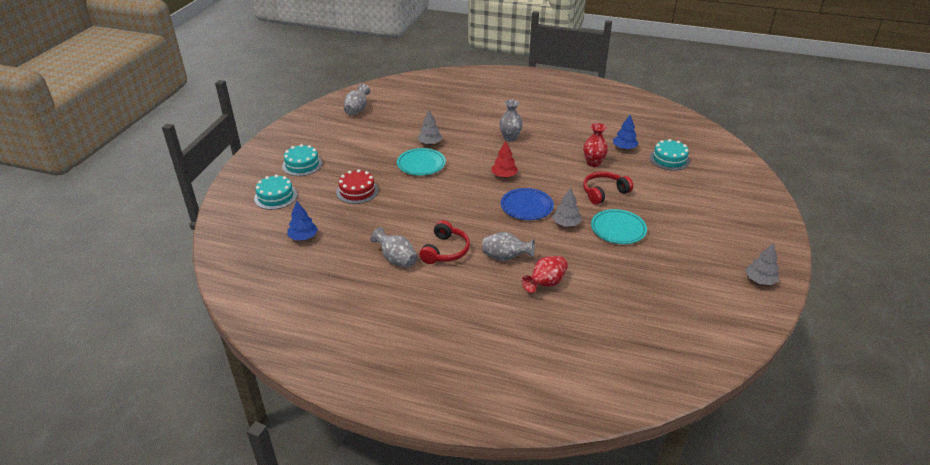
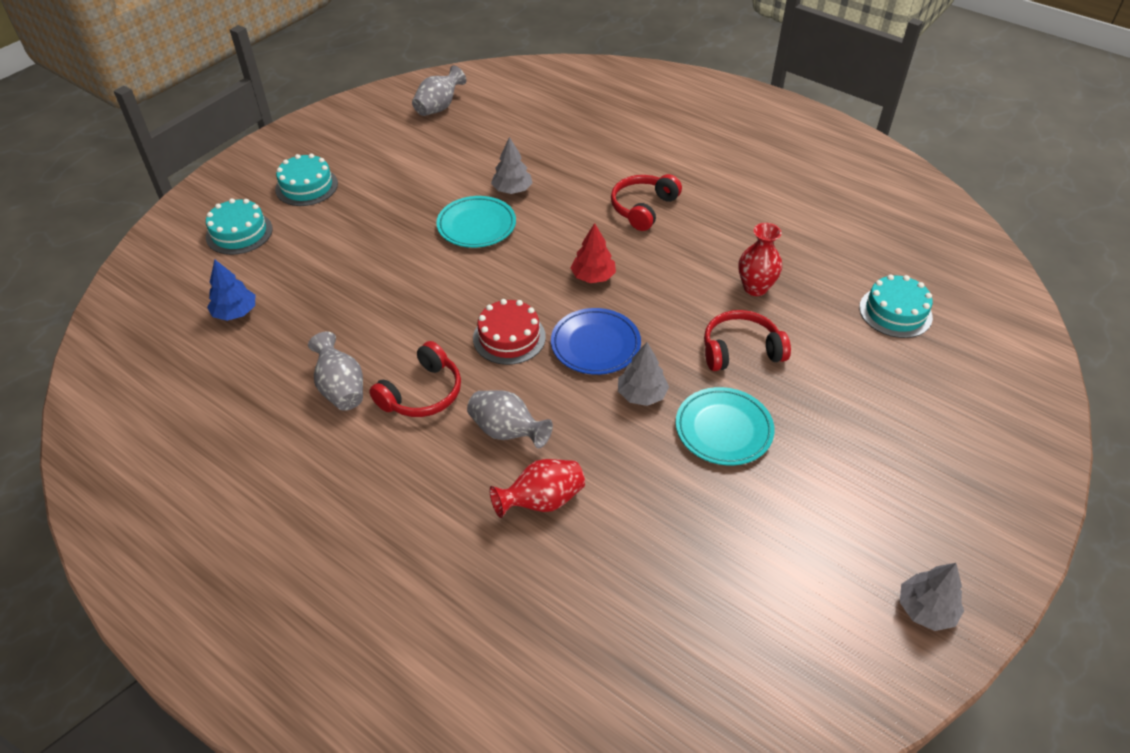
camera: 20 degrees right, 10 degrees up
(357, 191) = (356, 251): red cake -> red cake (509, 337)
(510, 138) = (643, 208): grey vase -> red headphones
(624, 148) = (826, 270): blue tree -> none

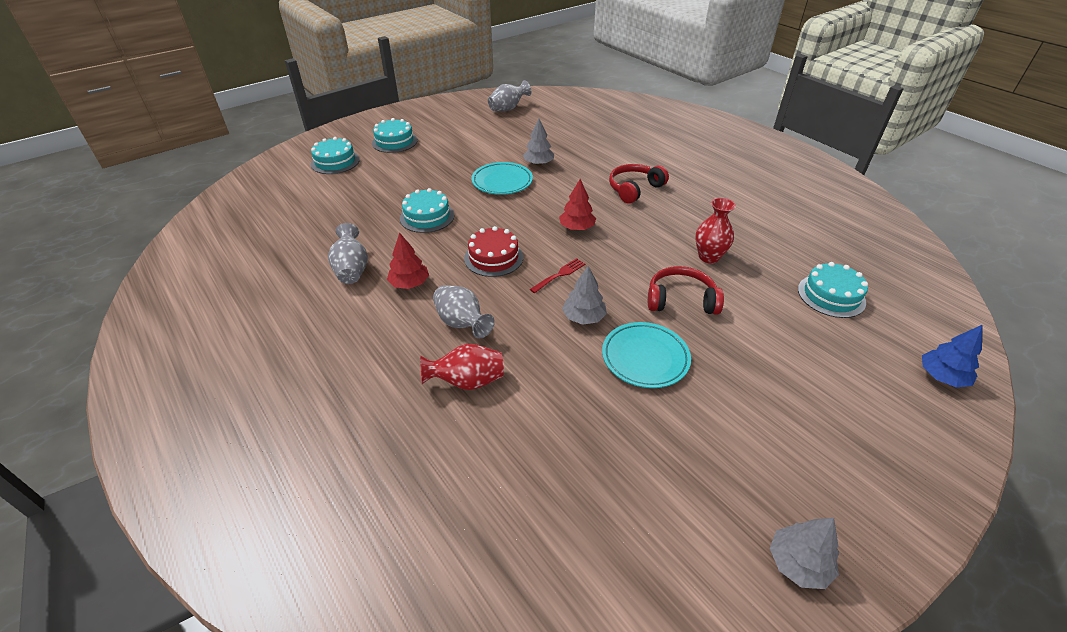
camera: 15 degrees right, 5 degrees down
(235, 312) = (305, 208): blue tree -> blue tree (941, 377)
(402, 295) = (427, 217): none -> turquoise cake
(422, 393) = (409, 284): red headphones -> red tree
(595, 345) = (559, 275): blue plate -> red fork

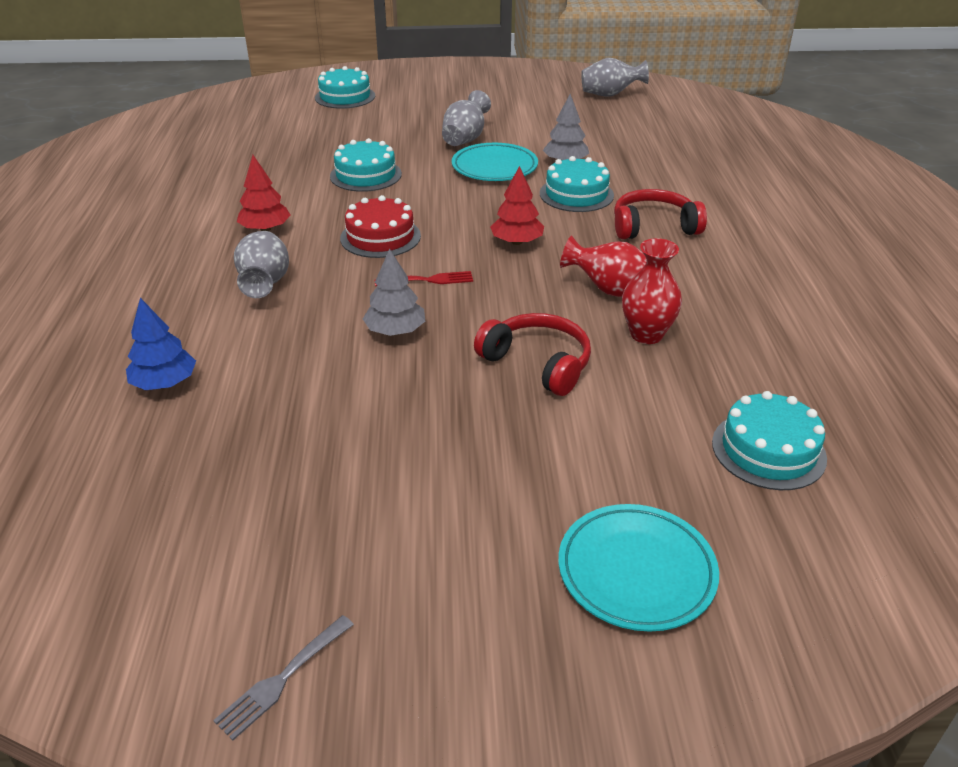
camera: 35 degrees right, 5 degrees down
(352, 269) = (231, 197): grey vase -> grey vase (465, 139)
(394, 142) = (430, 94): turquoise cake -> turquoise cake (576, 194)
(467, 381) = (199, 335): red vase -> red vase (611, 290)
(645, 358) = (407, 399): turquoise plate -> turquoise plate (636, 571)
(798, 563) = (282, 679): grey tree -> grey fork
(941, 377) = (802, 624): blue tree -> blue tree (165, 383)

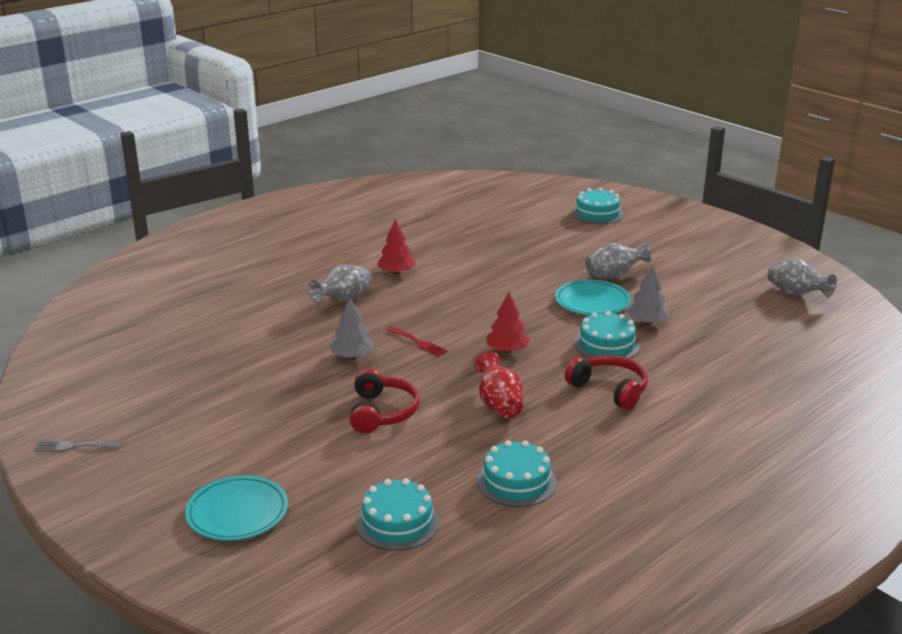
camera: 50 degrees right, 10 degrees down
(165, 383) = (226, 320): blue tree -> none
(365, 175) = (506, 269): turquoise cake -> turquoise cake (516, 482)
(380, 237) = (442, 307): red cake -> none
(646, 334) = (465, 436): red vase -> none

